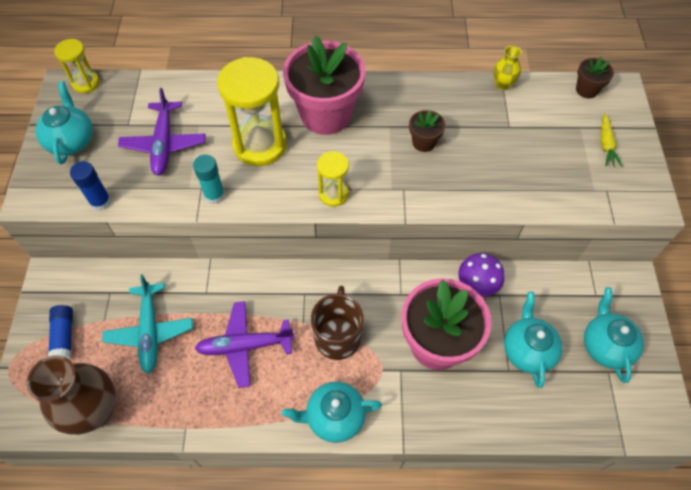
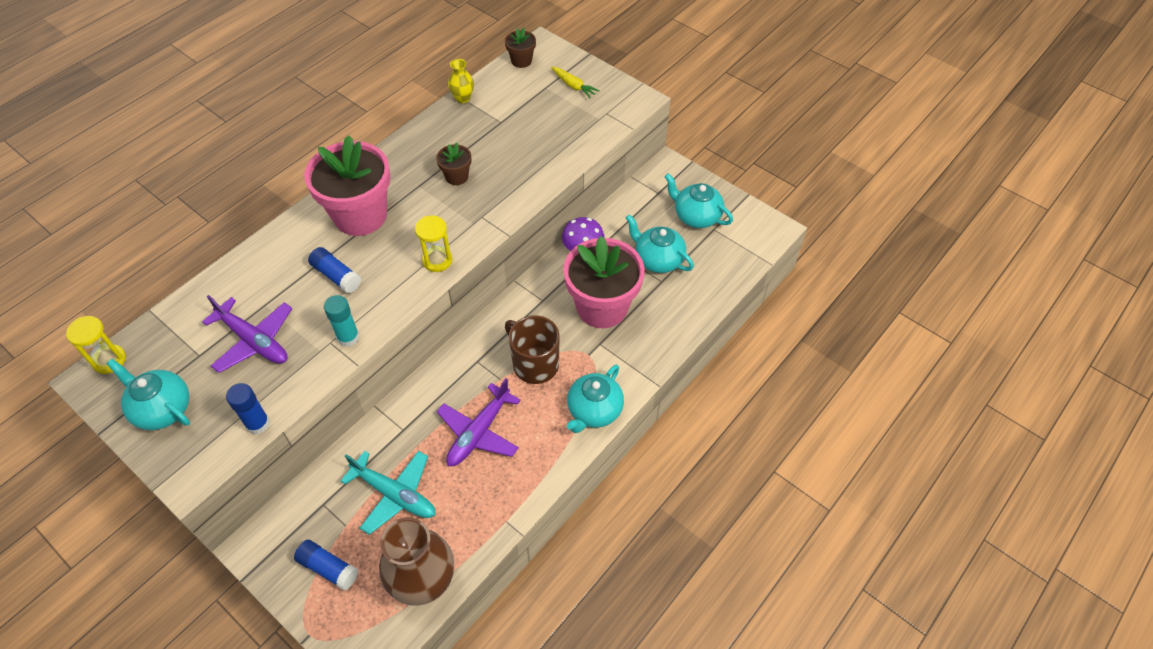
camera: 50 degrees left, 5 degrees down
(260, 145) = (336, 276): yellow hourglass -> blue glue stick

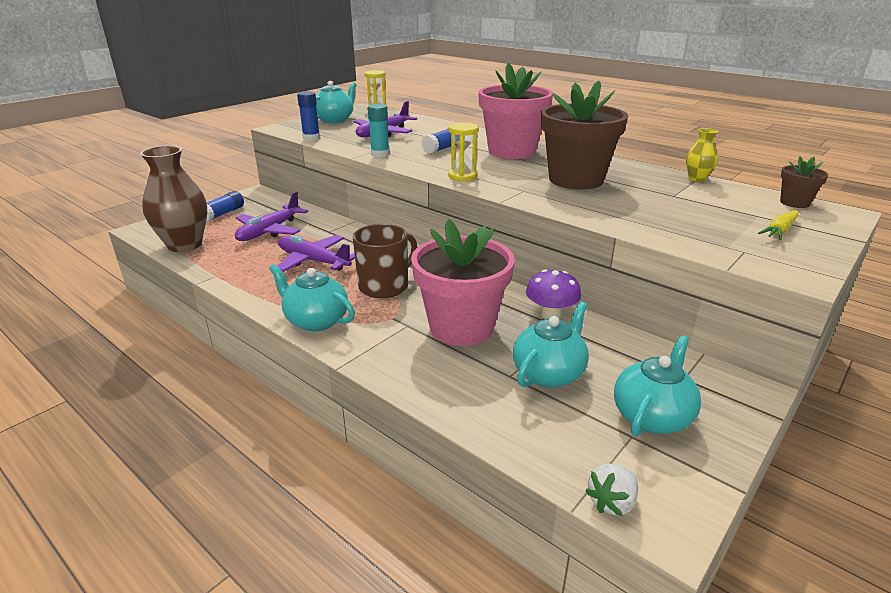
camera: 90 degrees right, 25 degrees down
(394, 494) = (269, 231): turquoise plane -> purple plane
(457, 177) = (576, 180): brown flower pot -> brown flower pot, size x2.22
(764, 247) = (612, 502): none -> white strawberry

